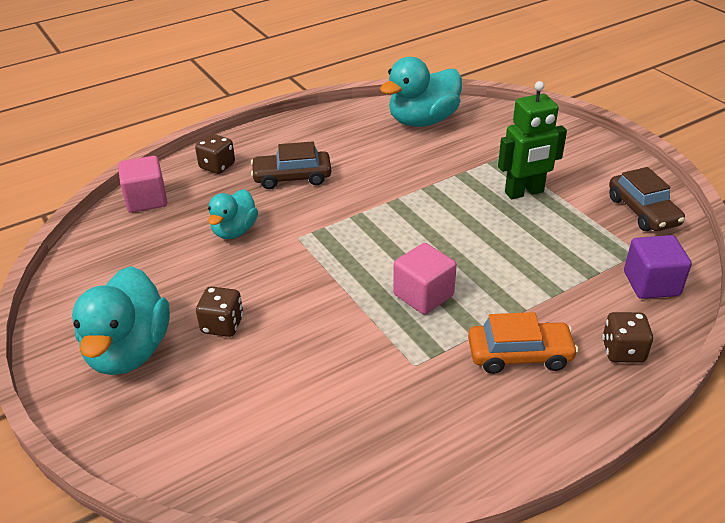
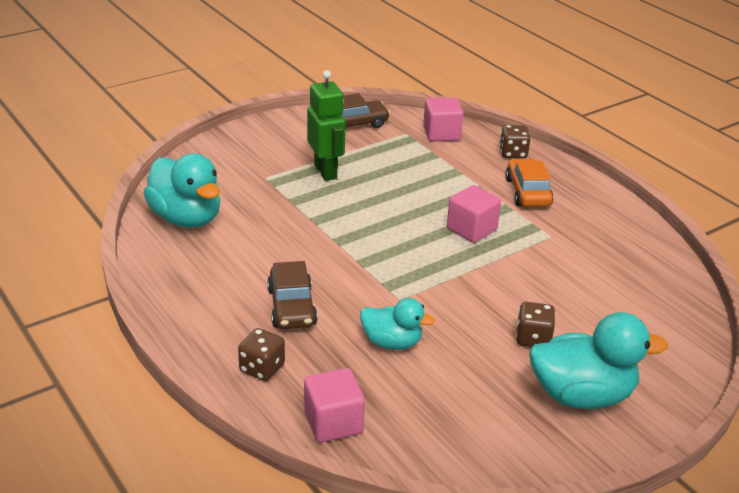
camera: 95 degrees left, 5 degrees down
(651, 283) = (441, 134): purple cube -> pink cube

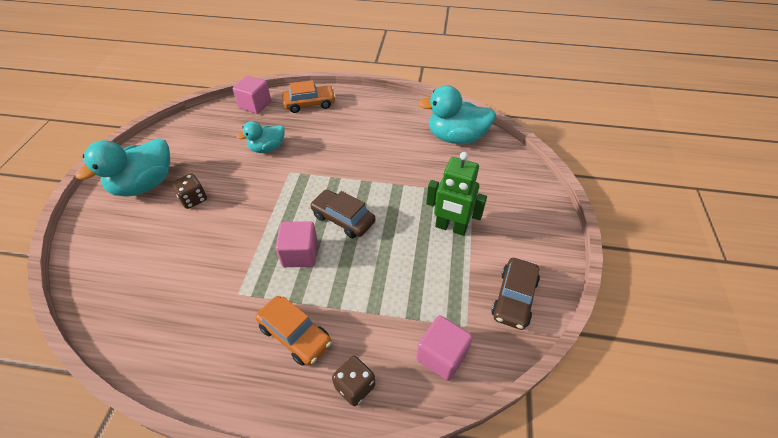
camera: 135 degrees right, 15 degrees up
(262, 368) = (309, 104): brown dice -> orange car
(292, 307) = (335, 133): brown car -> brown car (343, 219)

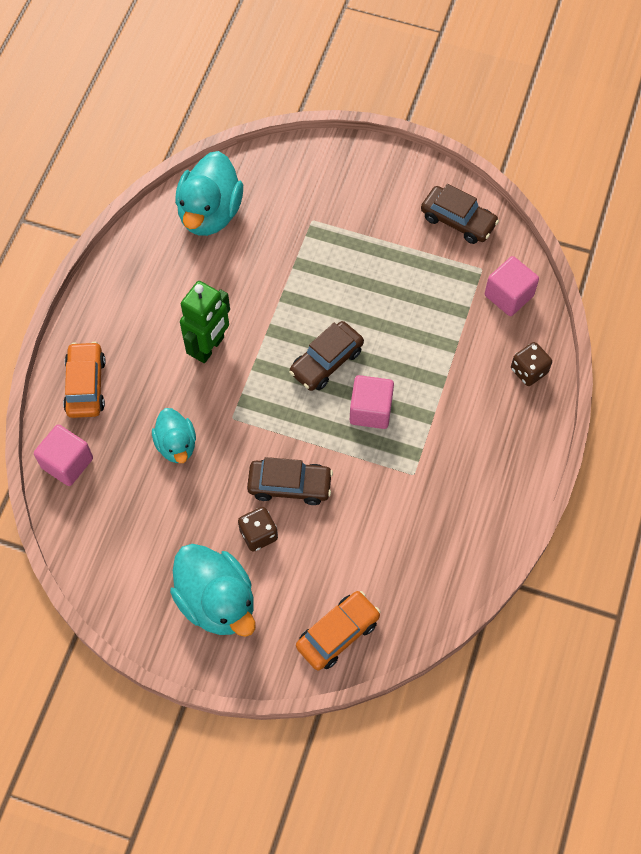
camera: 80 degrees left, 15 degrees up
(232, 211) = (290, 485): none -> brown car
(295, 335) = (470, 419): orange car -> orange car (338, 633)
(450, 228) = (360, 254): green robot -> green robot (209, 347)

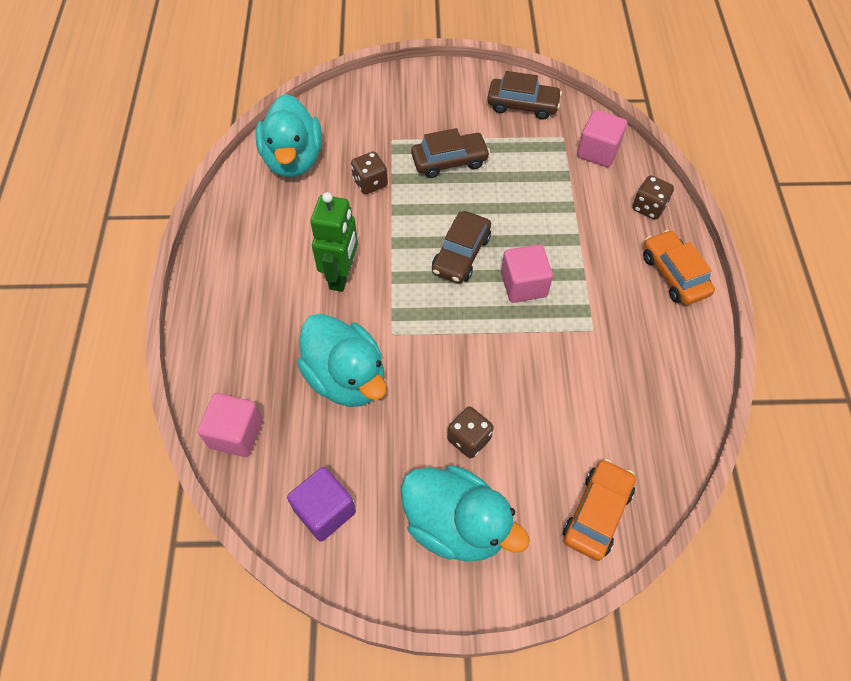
camera: 20 degrees left, 5 degrees down
(85, 385) = (228, 349): orange car -> orange car (674, 274)
(115, 553) = (325, 511): none -> purple cube
(176, 445) = (346, 378): turquoise duck -> turquoise duck, size x1.66
(272, 261) = (370, 183): none -> brown dice
(290, 485) = (478, 379): brown car -> brown car (449, 161)

